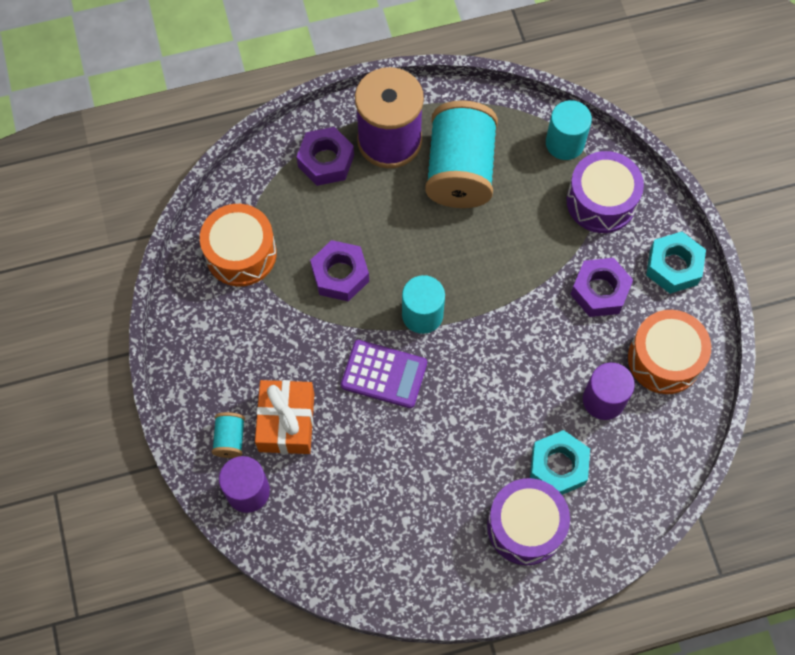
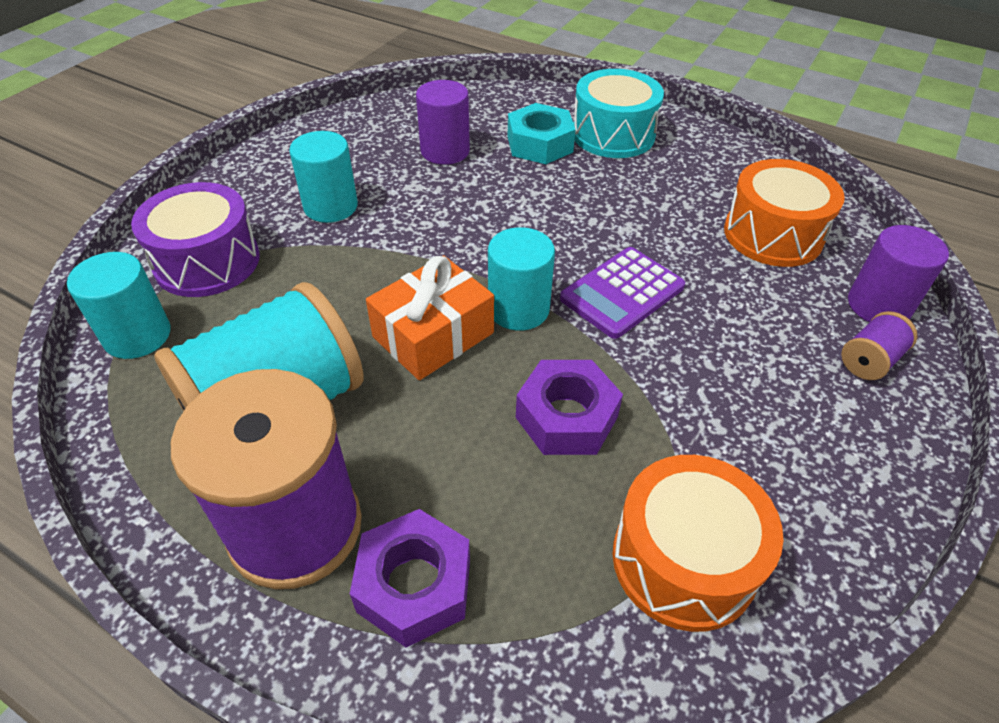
camera: 135 degrees left, 20 degrees down
(230, 439) = (869, 360): turquoise spool -> purple spool
(286, 422) = (780, 329): orange gift -> orange gift (433, 335)
(384, 374) = (622, 293): purple calculator -> purple calculator turned 105 degrees counterclockwise
(525, 526) = (613, 134): purple drum -> turquoise drum
(599, 291) = (330, 206): purple nut -> turquoise cylinder
(664, 359) = (360, 140): orange drum -> orange drum (773, 234)
(673, 266) = (247, 178): turquoise nut -> none

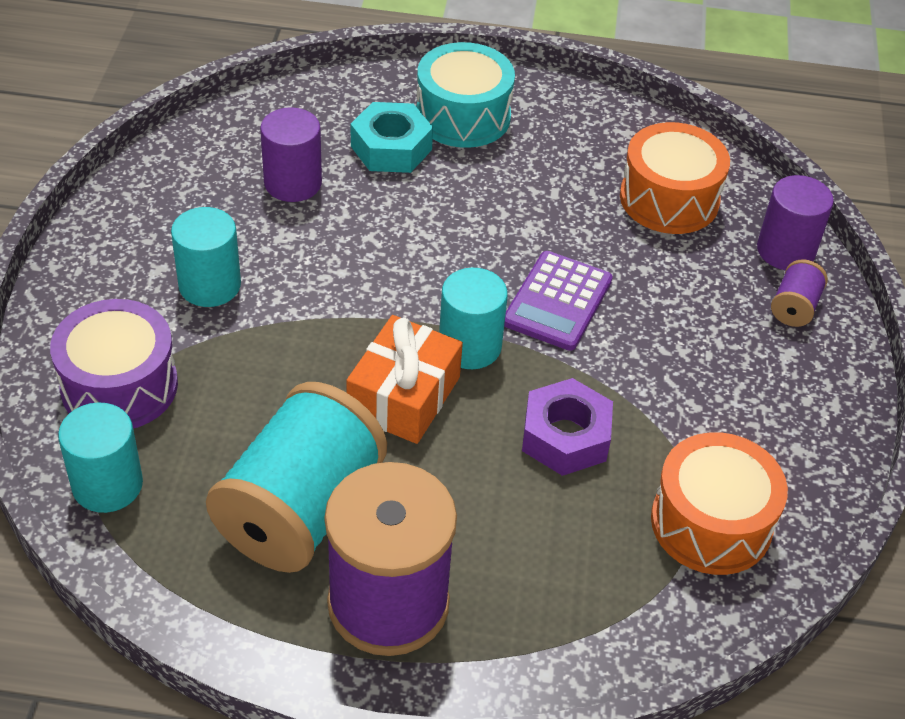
camera: 25 degrees left, 0 degrees up
(414, 585) = (514, 612): purple nut -> none

